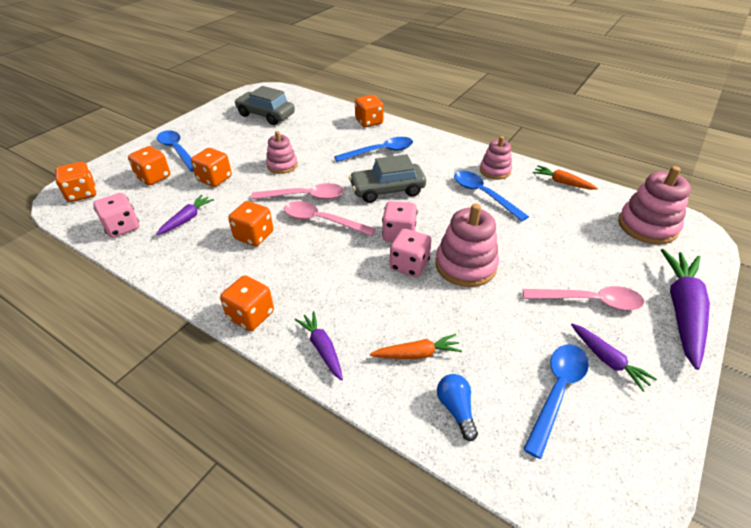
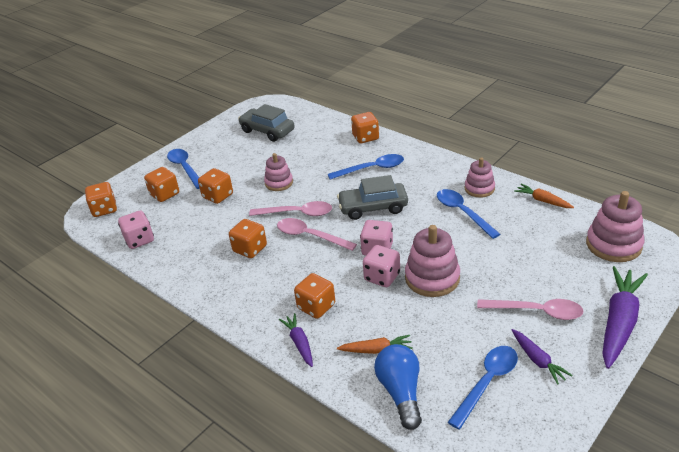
camera: 10 degrees right, 5 degrees down
(187, 219) = (193, 233): purple carrot -> none
(251, 315) = (244, 316): orange dice -> orange dice (316, 306)
(456, 409) = (401, 392): blue light bulb -> blue light bulb, size x1.65

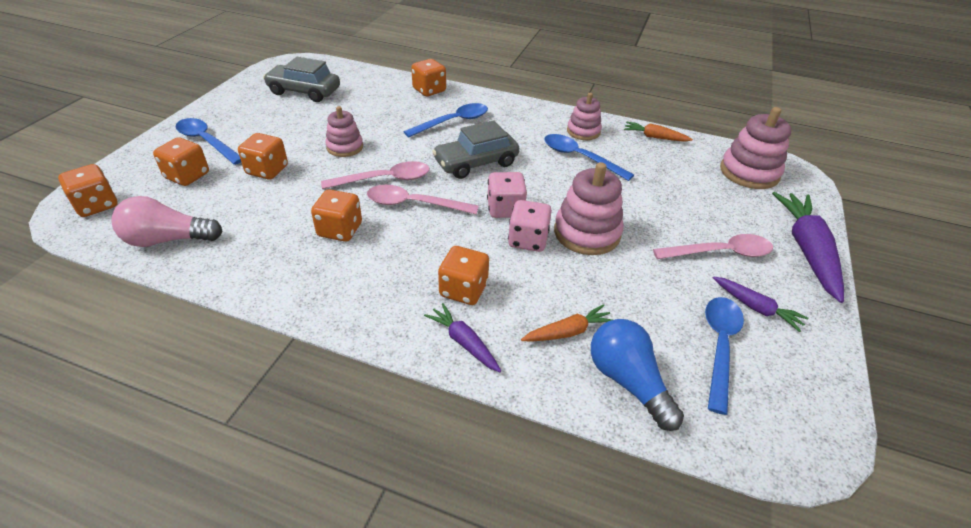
camera: 25 degrees left, 5 degrees up
(139, 240) = (168, 239): pink dice -> pink light bulb

